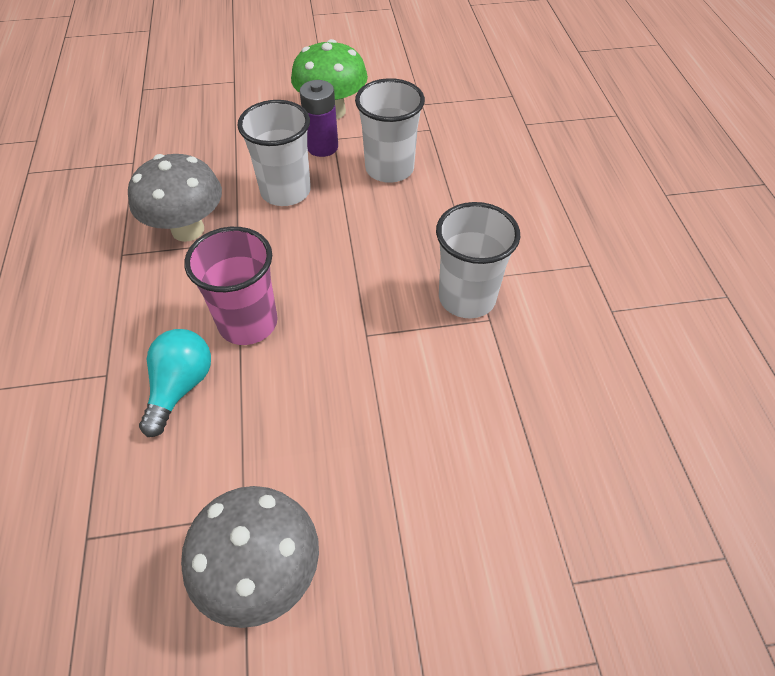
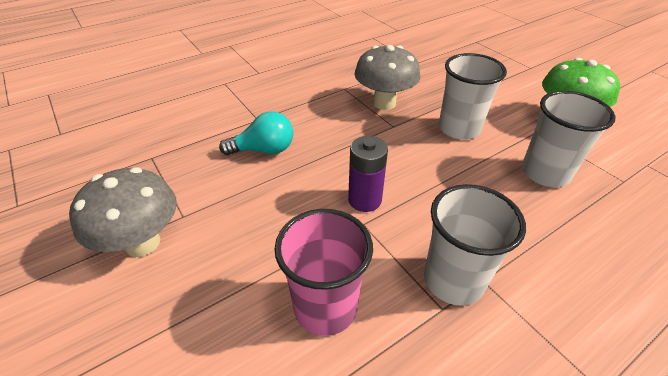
camera: 65 degrees right, 10 degrees down
(248, 323) = (330, 158): pink cup -> pink cup (325, 307)
(322, 147) = (522, 129): purple battery -> purple battery (364, 200)

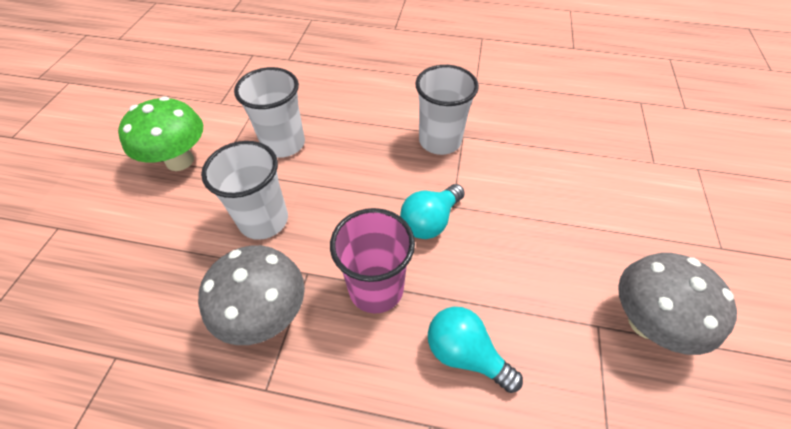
camera: 135 degrees left, 10 degrees up
(325, 307) = (528, 178): pink cup -> pink cup (376, 288)
(364, 200) = (430, 221): purple battery -> turquoise light bulb

